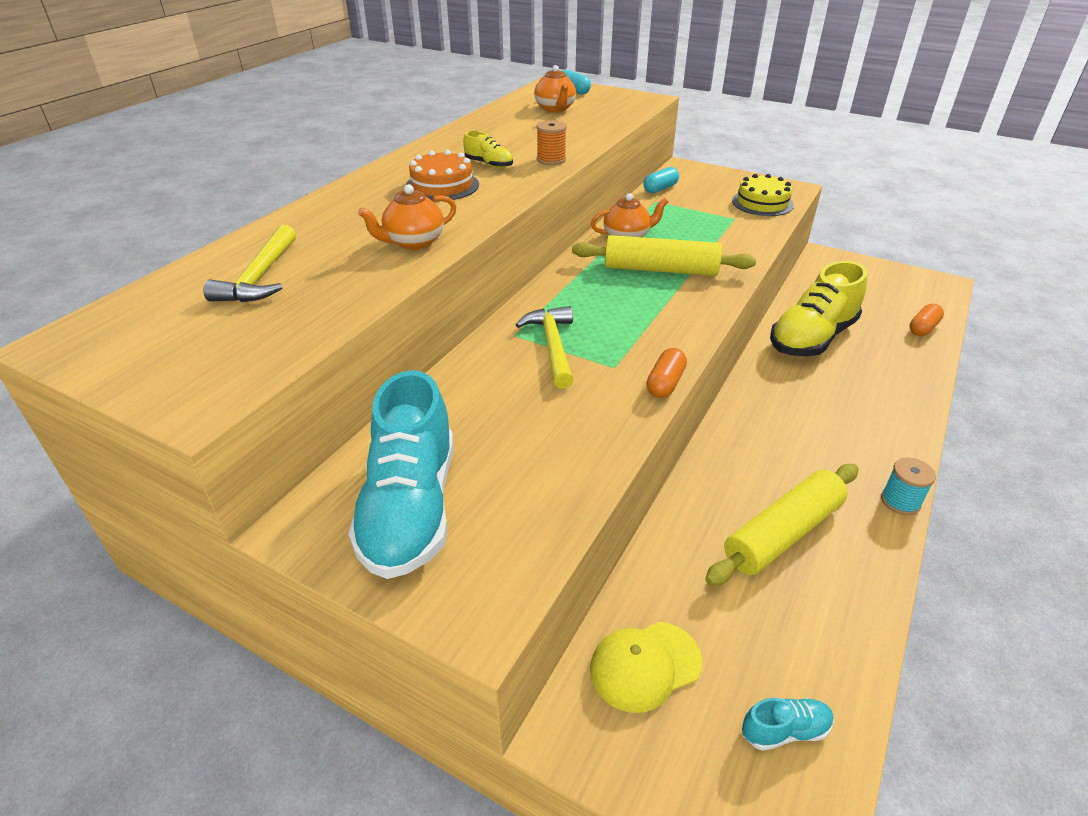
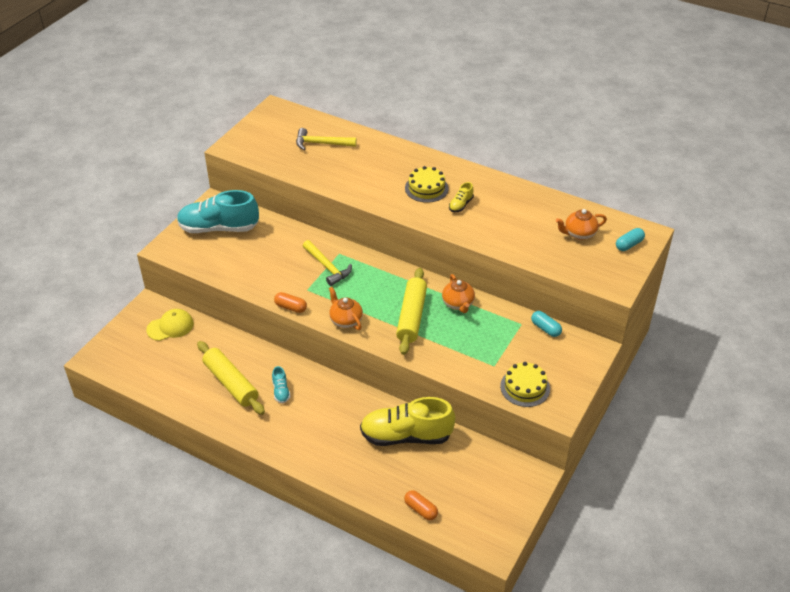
camera: 90 degrees right, 5 degrees up
(413, 242) = (354, 184): orange teapot -> orange teapot (345, 320)
(442, 185) = (426, 188): orange cake -> yellow cake
(551, 160) = (471, 231): orange spool -> none
(552, 346) = (327, 267): yellow hammer -> yellow hammer turned 60 degrees clockwise
(645, 666) = (170, 327): yellow cap -> yellow cap turned 90 degrees clockwise
(784, 730) = (135, 364): turquoise shoe -> turquoise shoe (281, 391)
(812, 338) = (406, 436): yellow shoe -> yellow shoe turned 45 degrees counterclockwise
(900, 501) = (245, 438): turquoise spool -> none

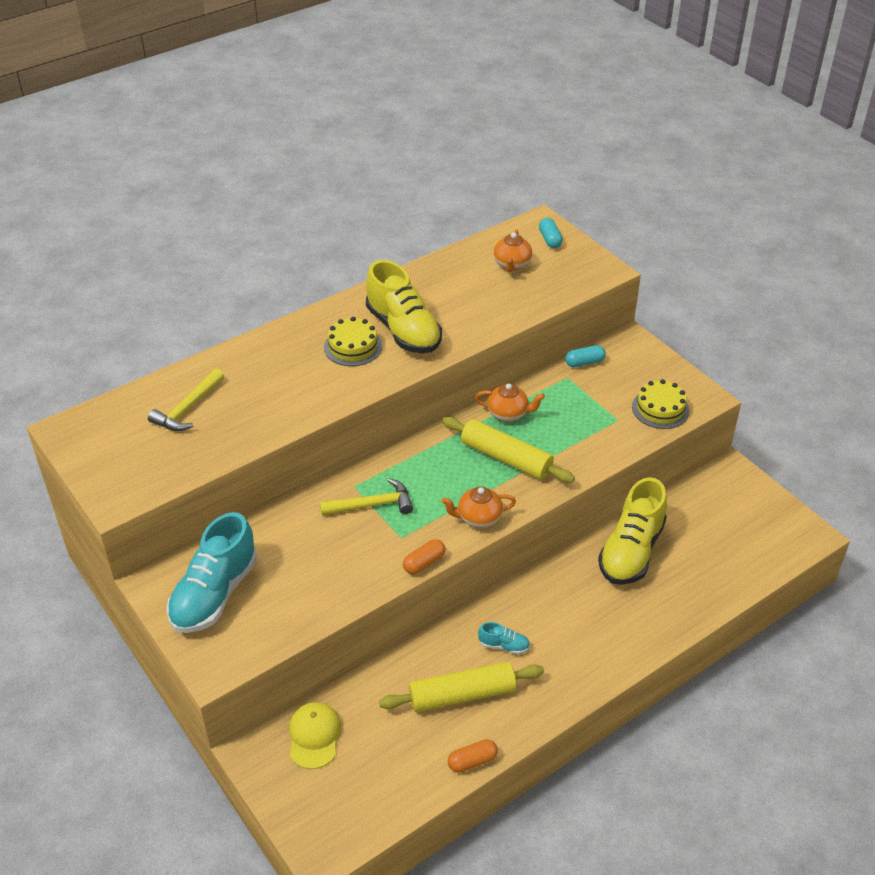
camera: 65 degrees left, 0 degrees up
(420, 509) = (739, 575): orange capsule -> orange capsule (472, 761)
(461, 205) = (403, 330): yellow shoe -> yellow shoe, size x2.34

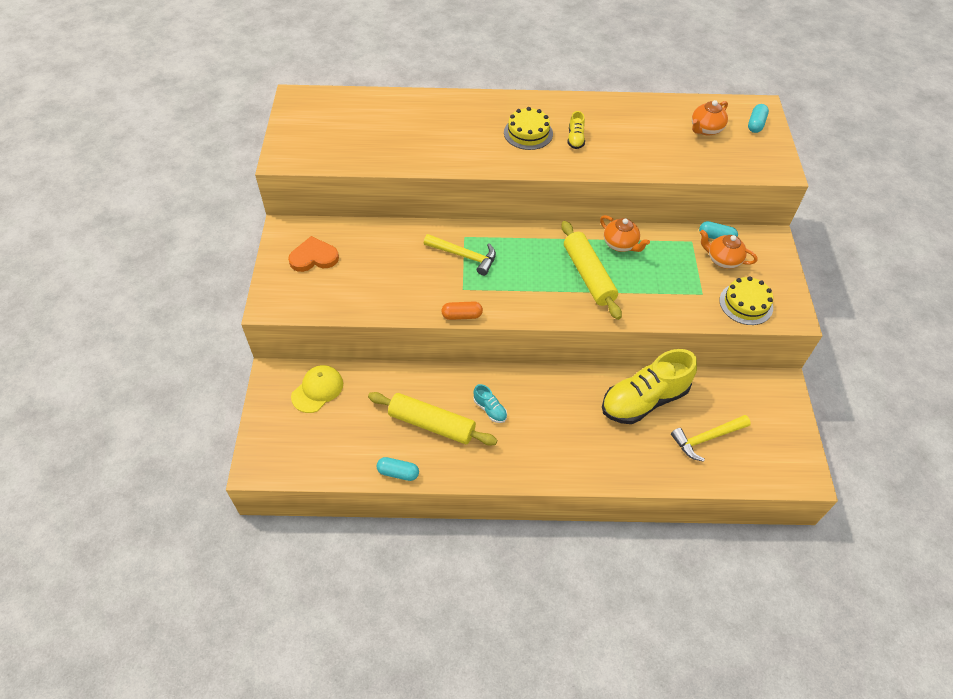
camera: 35 degrees right, 10 degrees up
(188, 409) = (380, 121): yellow hammer -> yellow hammer (706, 438)
(214, 594) = (314, 257): turquoise shoe -> orange heart
(403, 330) = (575, 139): yellow shoe -> yellow shoe, size x0.43
(472, 761) = (398, 473): orange capsule -> turquoise capsule
(478, 518) = (528, 306): orange teapot -> orange teapot (722, 260)

